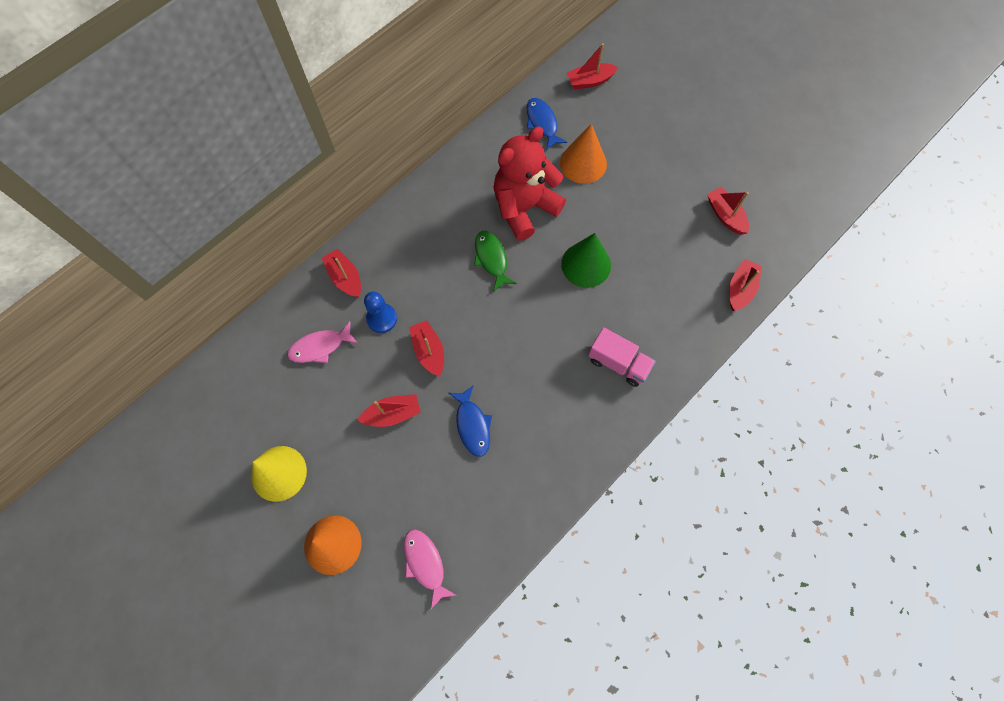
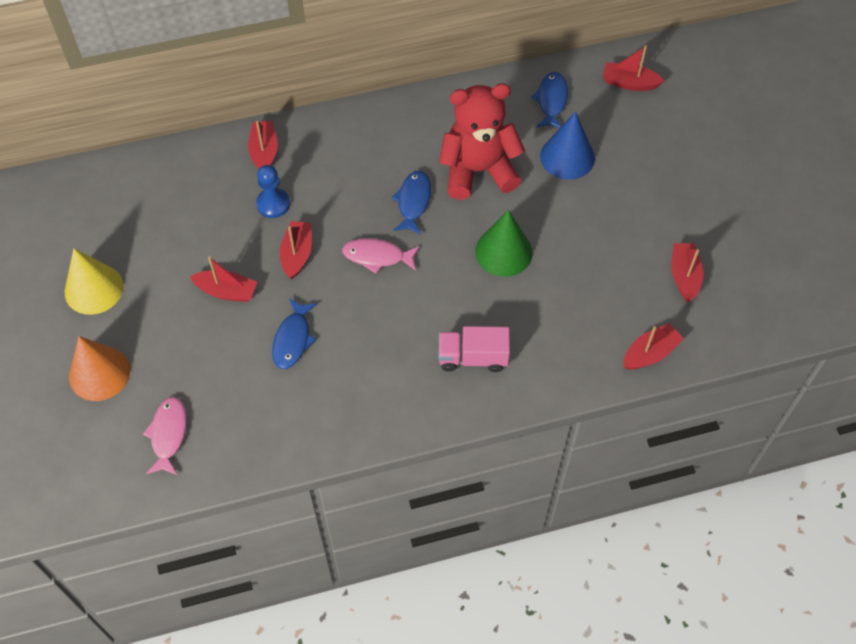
camera: 30 degrees right, 10 degrees down
(320, 347) = (201, 201): pink fish -> pink fish (377, 256)
(491, 259) = (413, 202): green fish -> blue fish
(583, 163) = (567, 157): orange cone -> blue cone
(618, 363) = (473, 357): pink truck -> pink truck turned 120 degrees clockwise

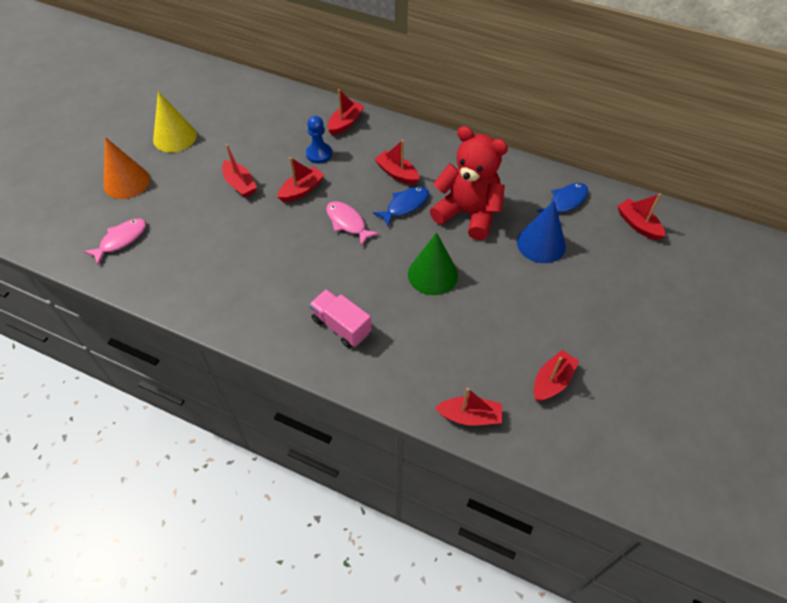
camera: 40 degrees right, 5 degrees down
(293, 339) = (245, 236): blue fish -> none
(372, 173) = (397, 173): none -> red boat

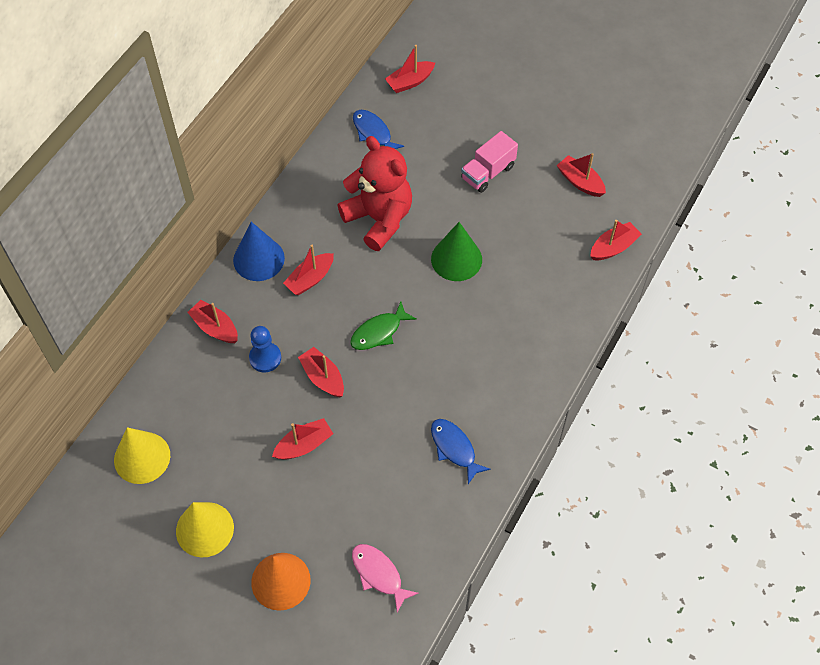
camera: 85 degrees left, 5 degrees up
(235, 99) = (142, 457): none -> yellow cone
(341, 326) = (514, 343): pink truck -> pink truck (488, 172)
(347, 223) = (379, 332): pink fish -> green fish
(405, 205) = (360, 275): blue fish -> blue fish (454, 448)
(468, 214) = (379, 219): red teddy bear -> red teddy bear turned 105 degrees clockwise
(469, 416) = (613, 247): red boat -> red boat turned 45 degrees clockwise
(541, 244) = (426, 163): blue cone -> blue cone (258, 259)

